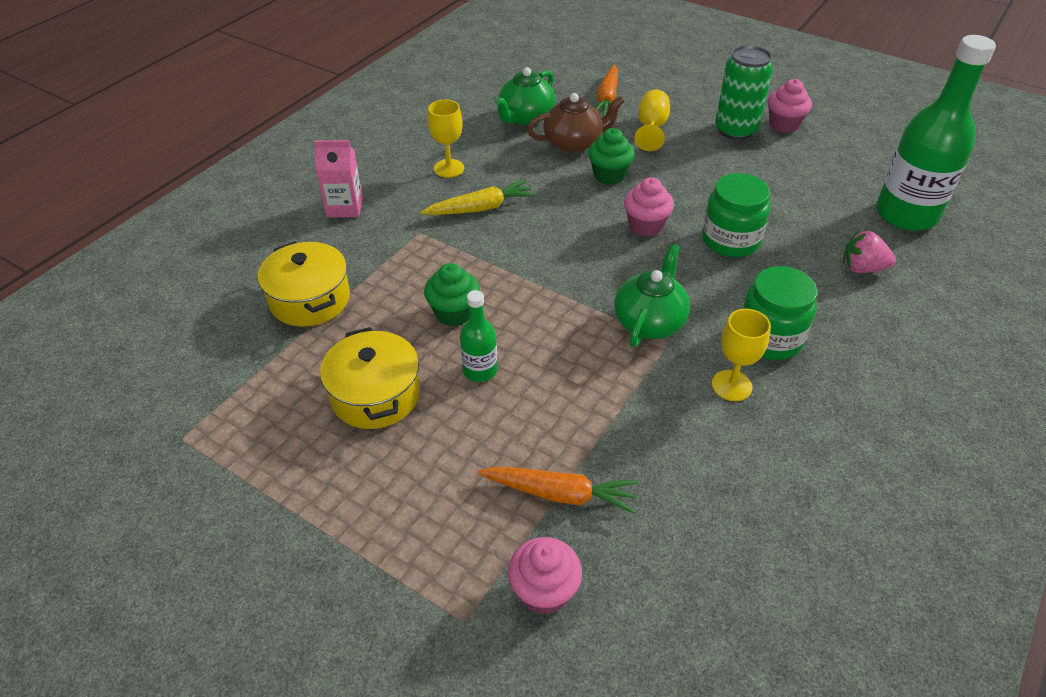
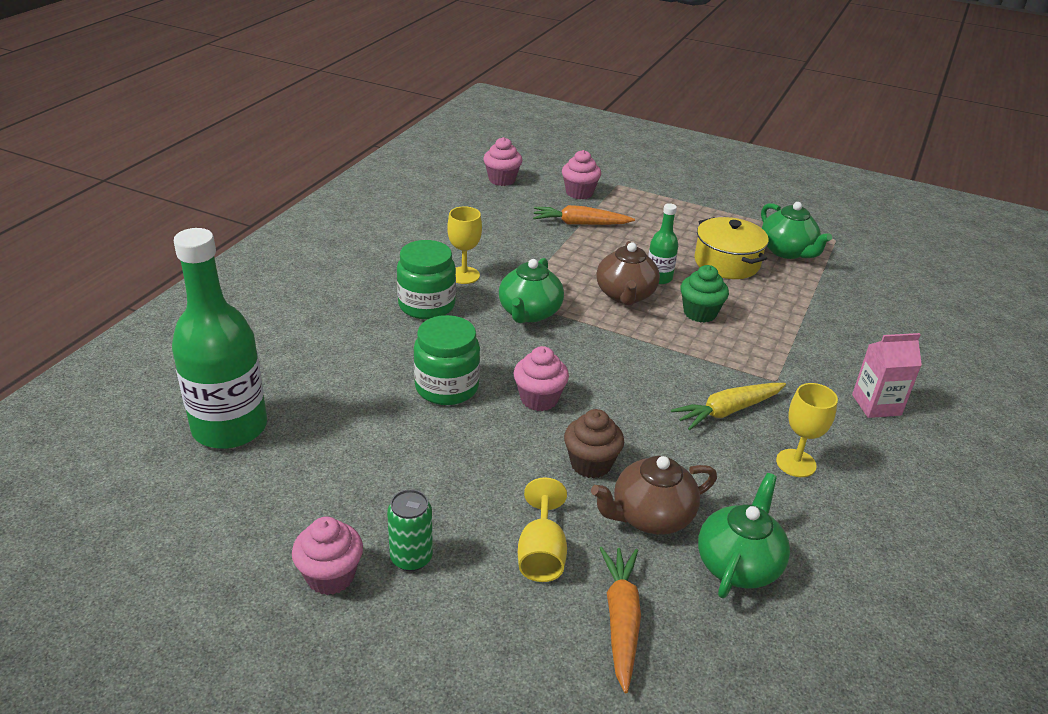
camera: 170 degrees right, 10 degrees down
(274, 414) = (787, 251): none -> green teapot
(310, 299) = (829, 318): yellow pot -> none
(532, 343) = (625, 295): none -> brown teapot
(609, 175) = (591, 464): green cupcake -> brown cupcake
(688, 648) = (502, 180): none -> pink cupcake
(735, 130) = (411, 558): green can -> green can, size x0.63
(862, 268) = (316, 365): pink strawberry -> none

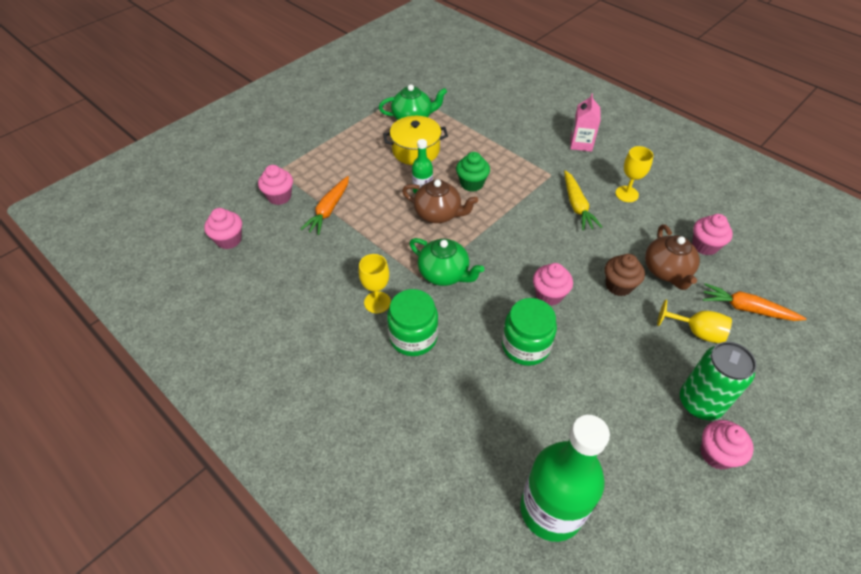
camera: 70 degrees left, 15 degrees up
(411, 558) = (700, 402): green can -> green can, size x1.60
(738, 564) = (704, 246): green teapot -> pink cupcake

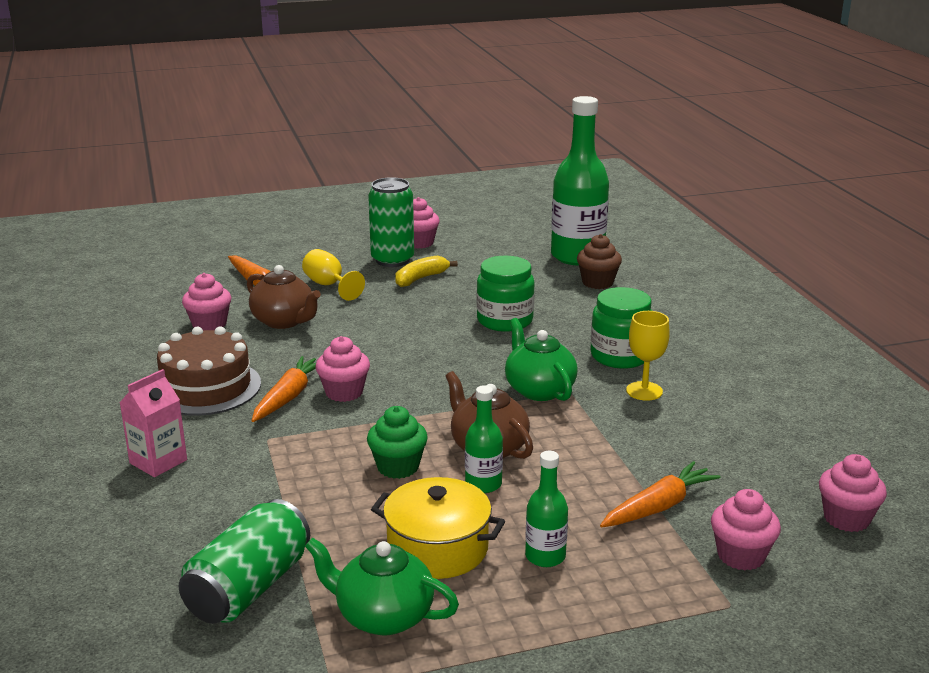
camera: 150 degrees left, 25 degrees down
(367, 164) = (545, 556): none -> green bottle
(472, 110) = (248, 588): none -> green can
(549, 295) = (435, 342): pink cupcake -> pink cupcake (344, 392)
(577, 206) = (288, 397): yellow carrot -> orange carrot
(618, 285) = (352, 327): brown cupcake -> brown cupcake (597, 282)
(626, 194) = (206, 387): yellow goblet -> brown cake
(644, 380) = (421, 278): none -> yellow banana
(667, 271) = (284, 321): brown teapot -> brown teapot turned 105 degrees clockwise

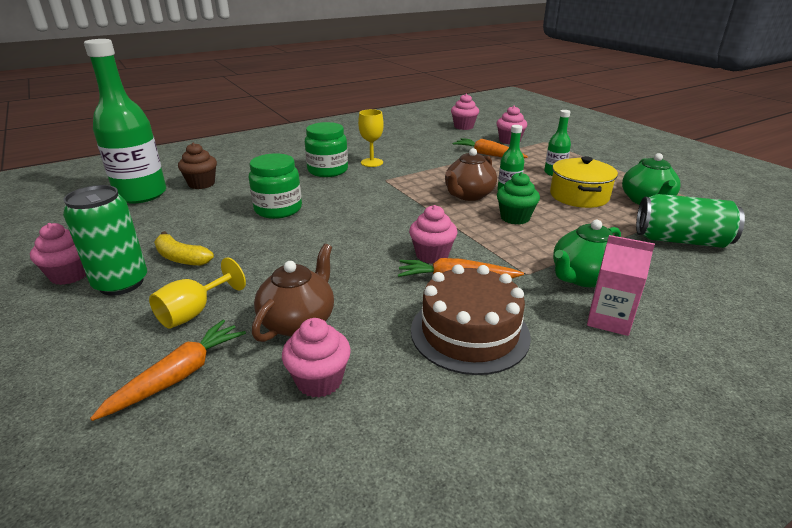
camera: 105 degrees left, 5 degrees up
(539, 389) = (386, 188): green teapot -> green teapot (583, 277)

